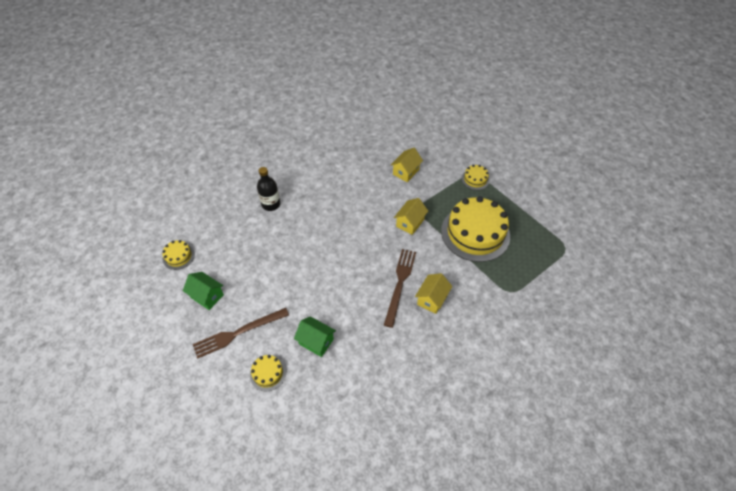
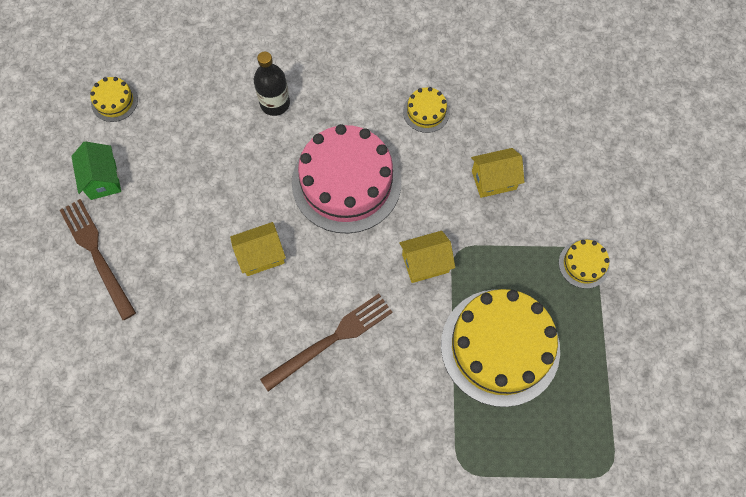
camera: 40 degrees right, 15 degrees up
(238, 333) = (97, 254): brown fork -> brown fork turned 45 degrees clockwise
(268, 373) = (86, 331): yellow cake -> yellow cake (426, 112)
(316, 341) = (168, 335): green house -> none
(340, 214) = (346, 182): none -> pink cake
(432, 299) = (351, 393): yellow house -> yellow house (261, 255)

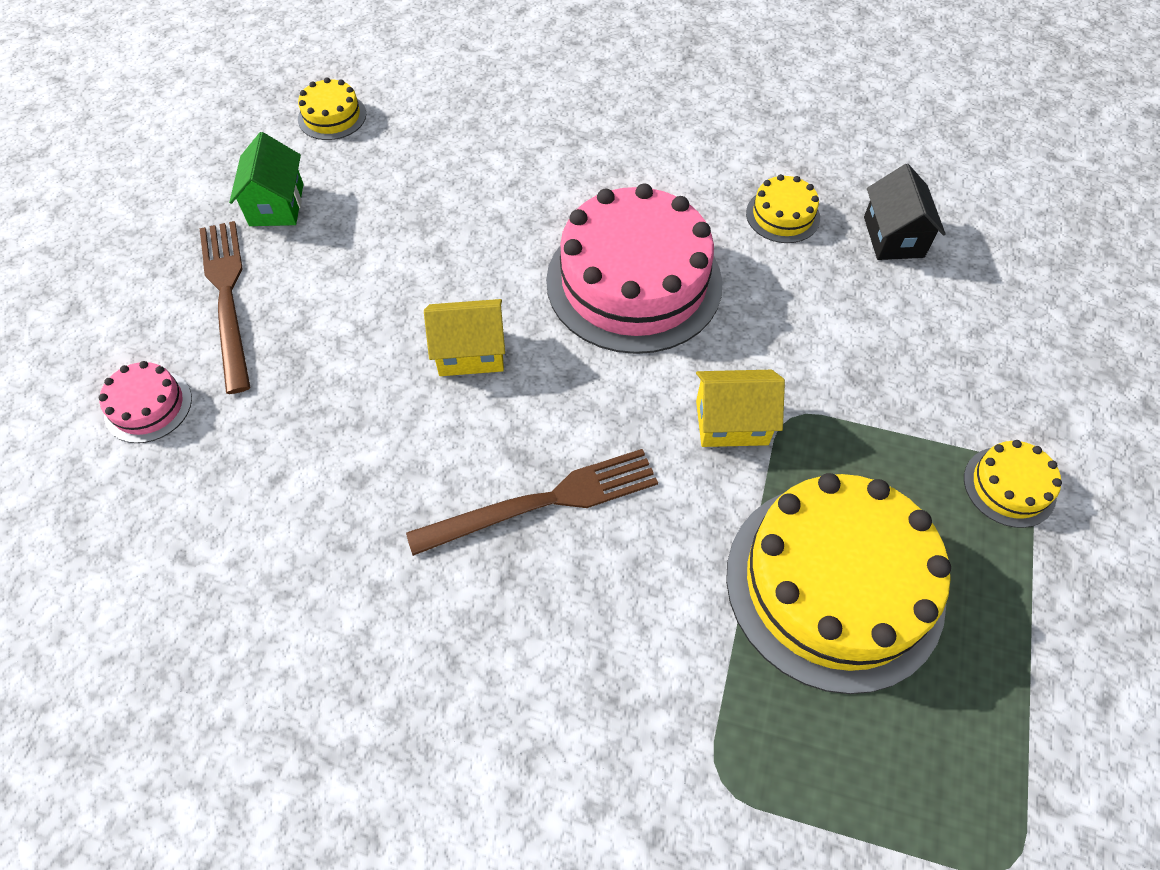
camera: 15 degrees right, 10 degrees down
(77, 340) = (148, 406): none -> pink cake
(275, 103) = (557, 162): black bottle -> none
(493, 180) = (872, 328): yellow house -> none
(495, 112) = (893, 237): none -> black house

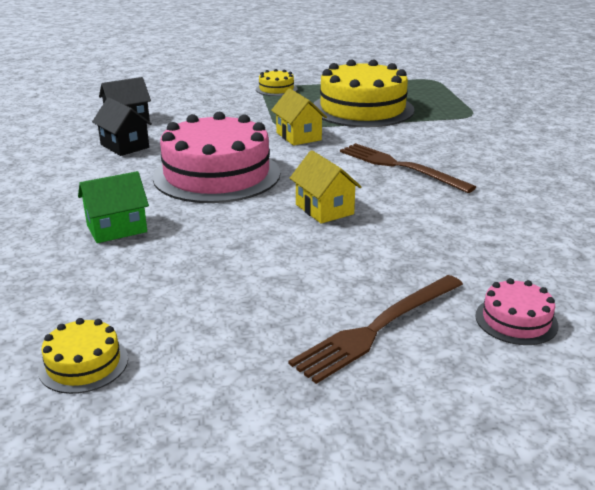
camera: 115 degrees left, 30 degrees down
(277, 205) = (245, 347): green house -> green house (117, 229)
(782, 215) = (125, 146): yellow cake -> black house

